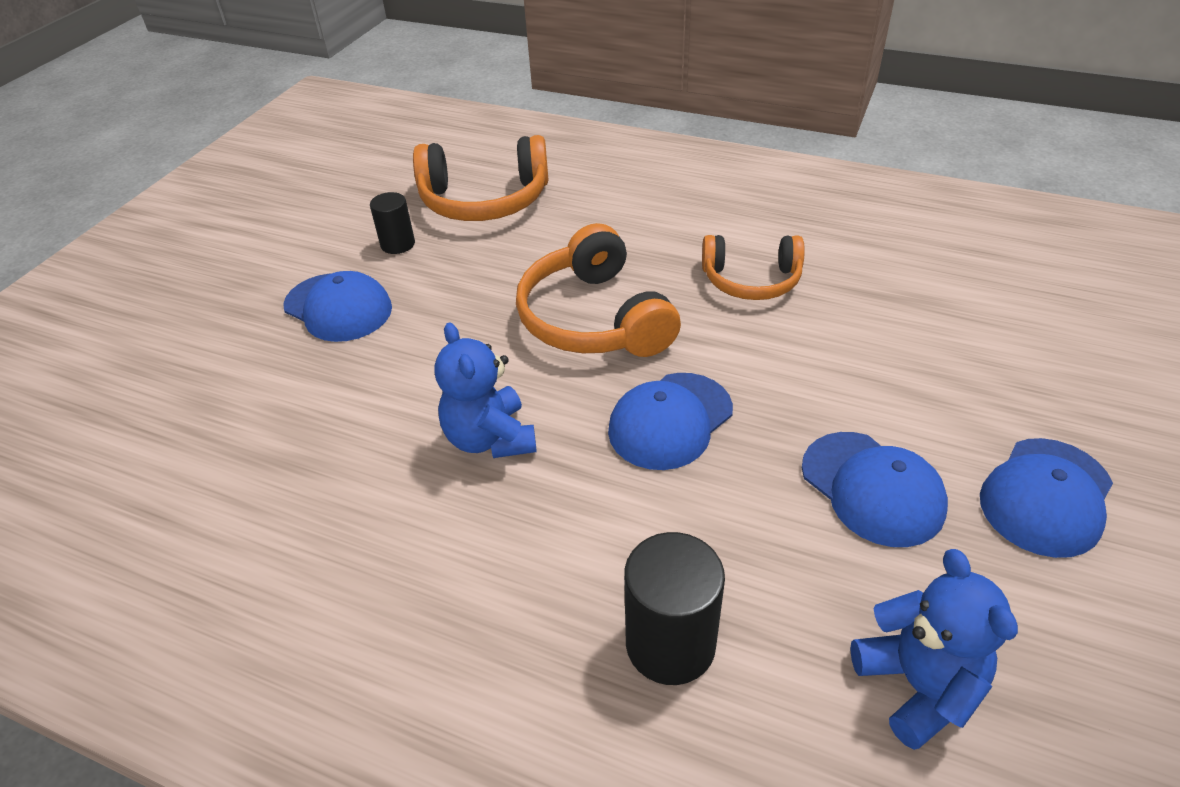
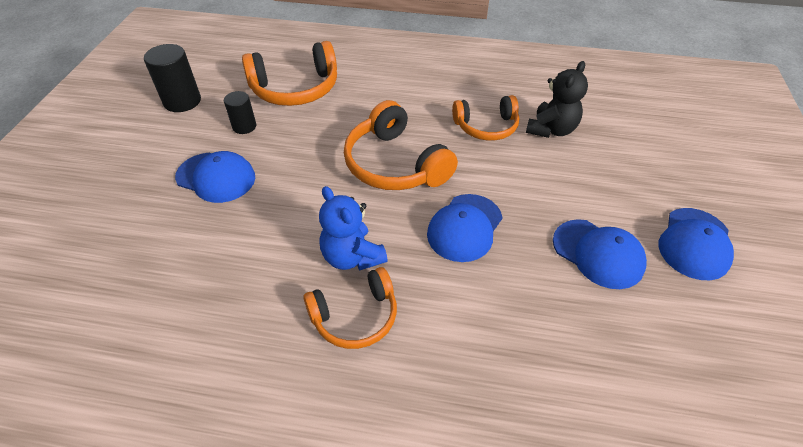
camera: 15 degrees left, 5 degrees up
(468, 521) = (355, 316): none -> orange headphones
(670, 644) = (510, 376): black cylinder -> black cylinder (182, 101)
(855, 295) = (551, 130): none -> black teddy bear
(918, 686) = (659, 373): blue teddy bear -> none

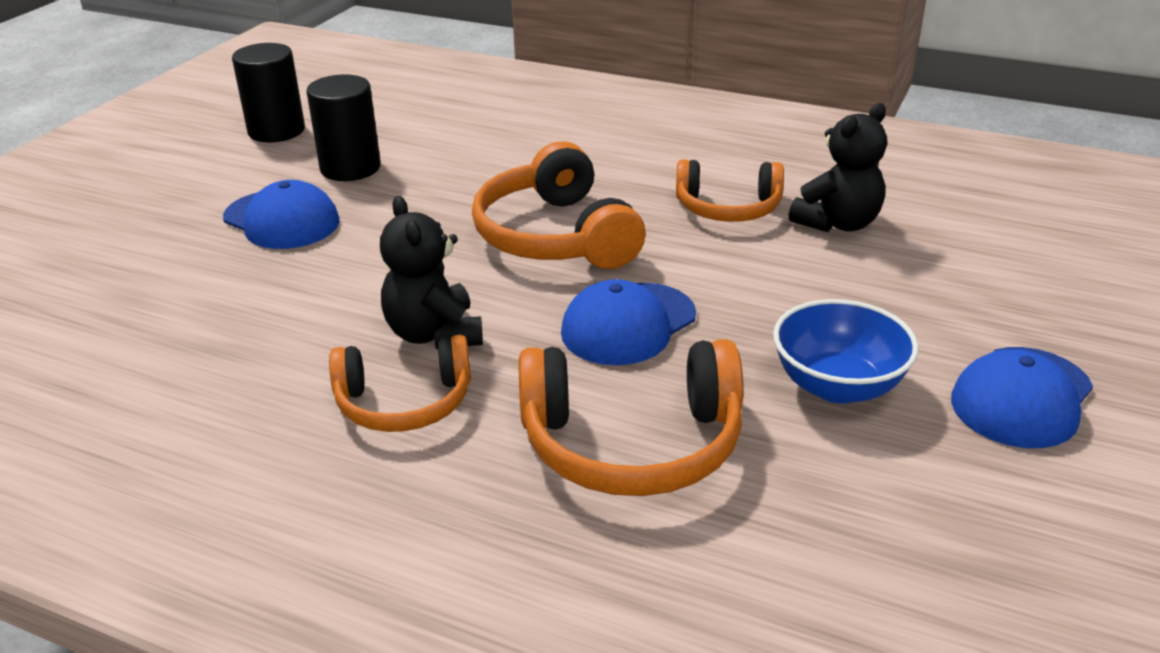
camera: 15 degrees right, 15 degrees down
(244, 126) = (350, 168): black cylinder -> black cylinder, size x1.62
(295, 88) = (448, 132): orange headphones -> orange headphones (632, 442)
(352, 257) = (434, 334): blue teddy bear -> black teddy bear
(598, 254) = (837, 386): blue cap -> blue bowl

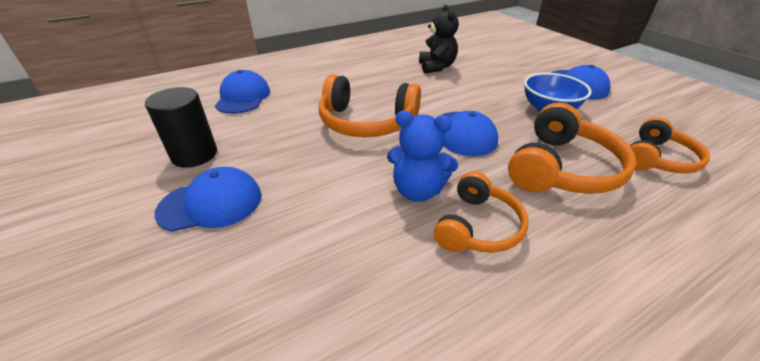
camera: 55 degrees left, 5 degrees up
(276, 131) = (90, 165): black cylinder -> none
(434, 334) = (418, 190): black teddy bear -> blue teddy bear
(504, 129) = (243, 97): none -> blue cap
(728, 208) = (397, 79): orange headphones -> orange headphones (657, 159)

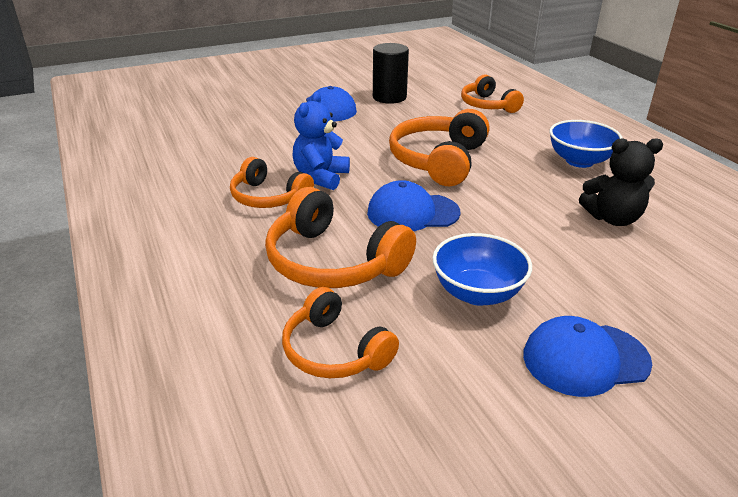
camera: 95 degrees right, 5 degrees down
(243, 97) = (488, 105): blue cap -> orange headphones
(359, 70) = (579, 161): none -> blue bowl

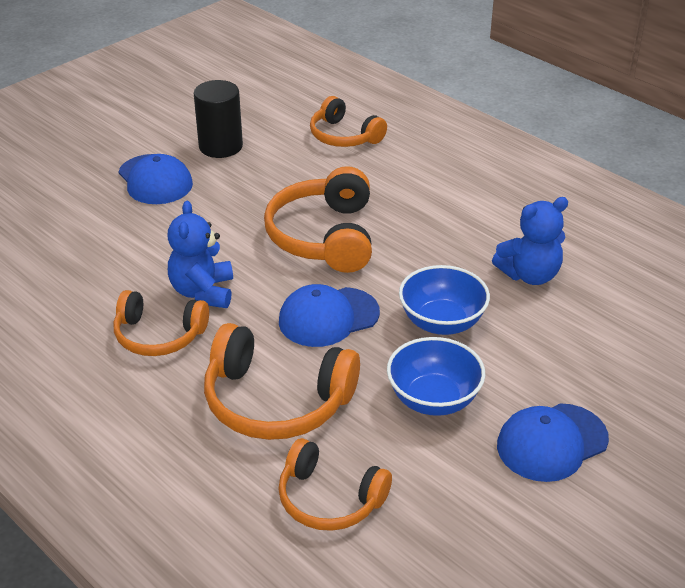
camera: 20 degrees left, 5 degrees up
(579, 161) = (474, 203): blue bowl -> blue bowl (442, 322)
(612, 218) = (529, 275): black teddy bear -> blue teddy bear

